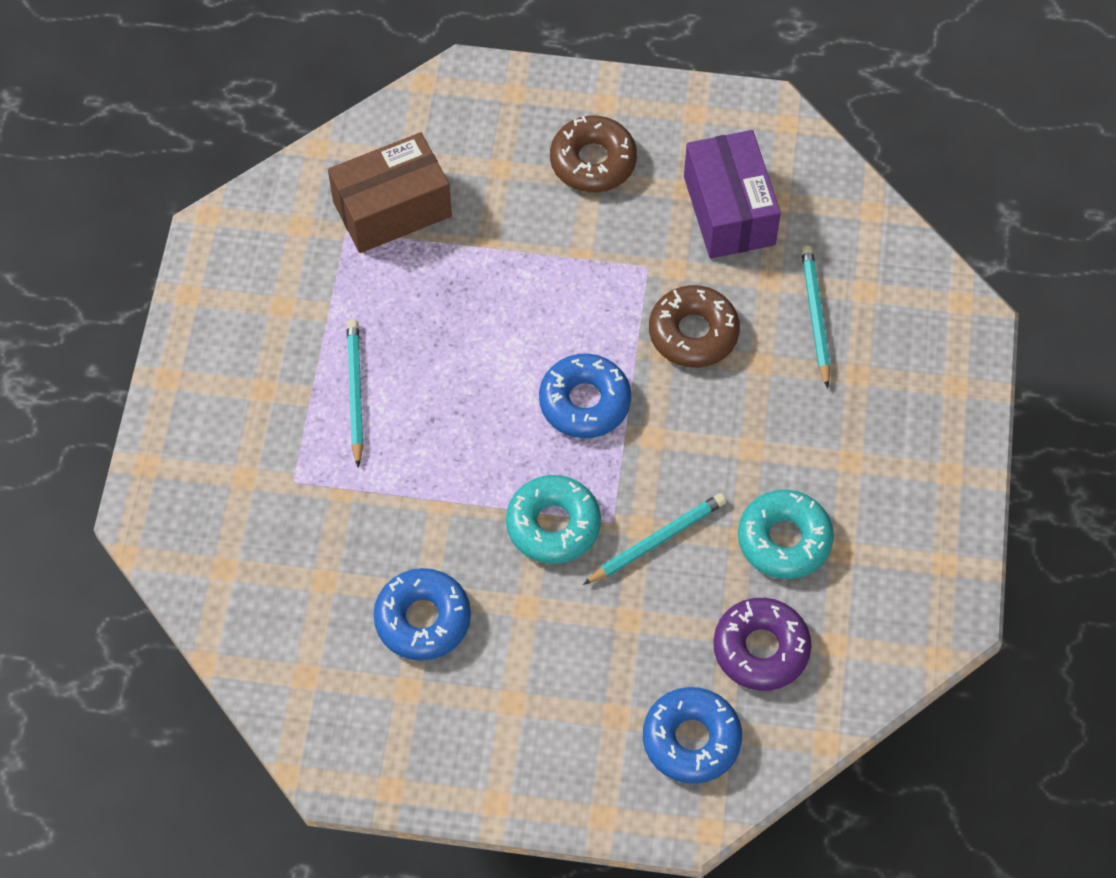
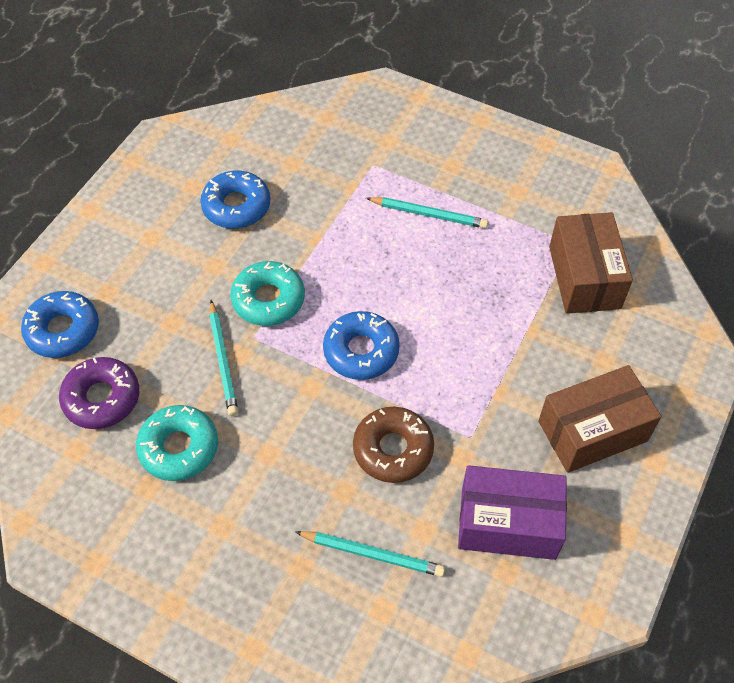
camera: 110 degrees right, 5 degrees down
(593, 161) = (592, 431): brown donut -> brown box

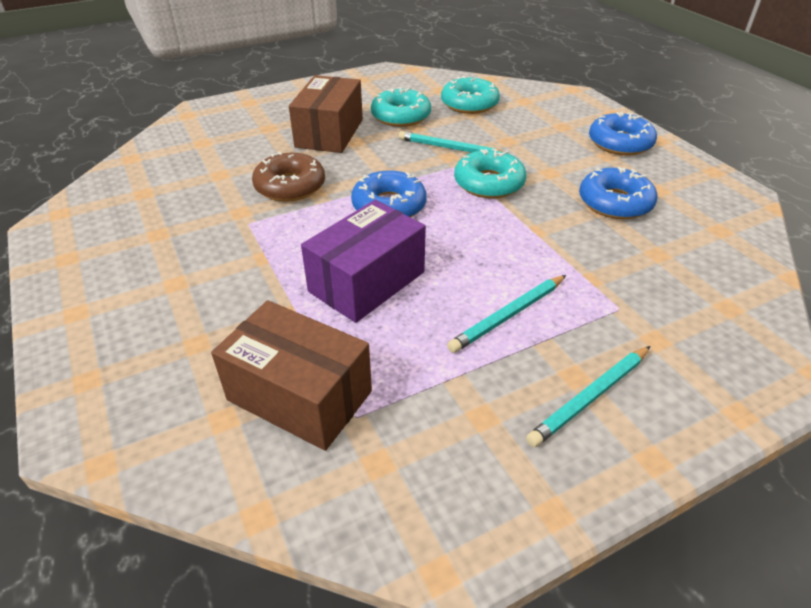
camera: 125 degrees right, 15 degrees down
(63, 330) = (541, 105): blue donut -> blue donut (620, 143)
(102, 398) = (469, 104): purple donut -> turquoise donut
(372, 554) = (236, 151): turquoise pencil -> turquoise pencil (590, 397)
(508, 523) = (166, 208): purple box -> purple box (367, 281)
(592, 431) = (154, 290): brown box -> brown box (329, 133)

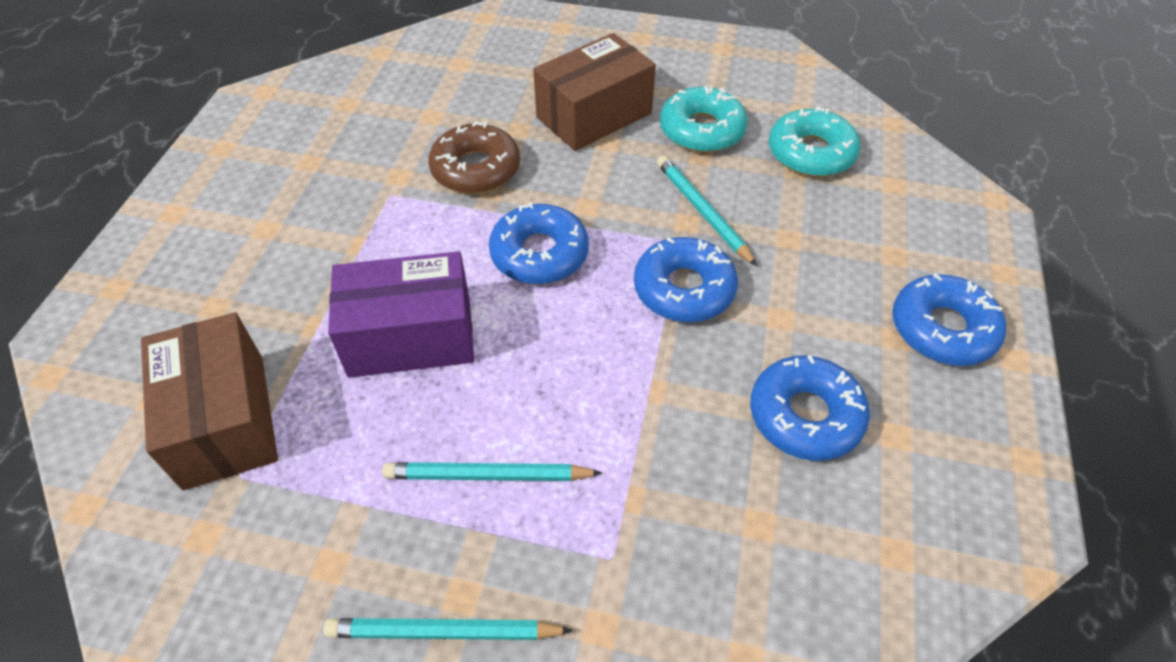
camera: 40 degrees right, 10 degrees up
(489, 183) = (684, 289): turquoise donut -> blue donut

